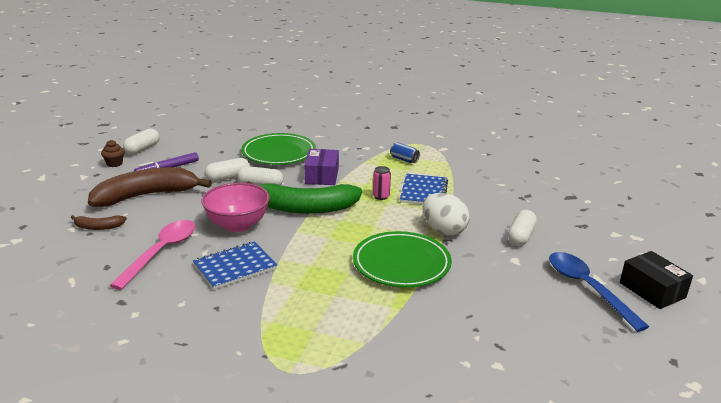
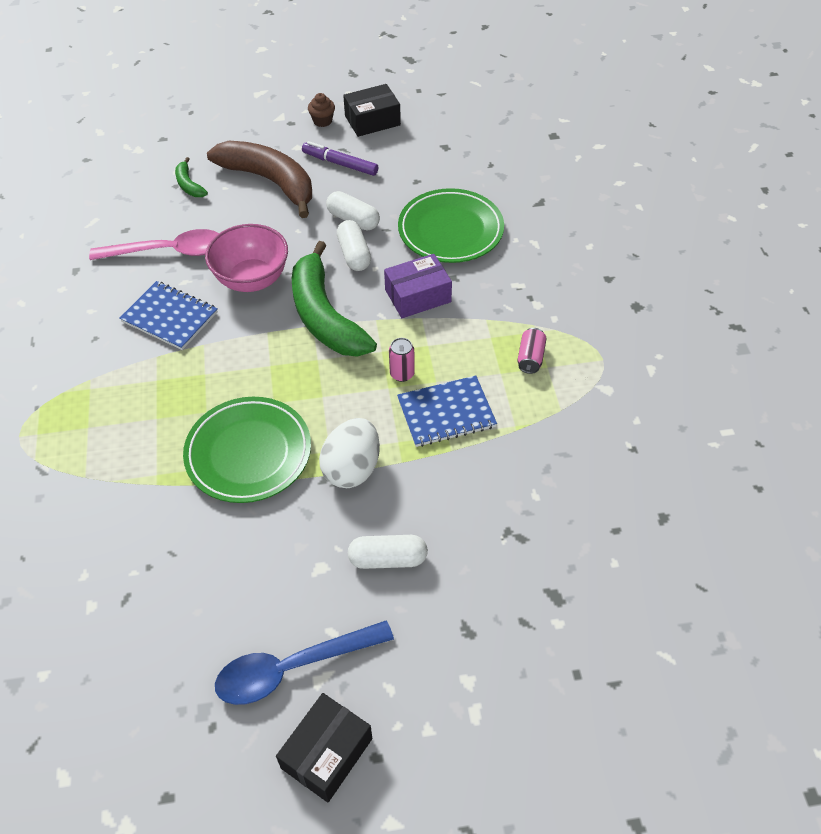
camera: 65 degrees right, 25 degrees up
(98, 227) = (189, 185): brown banana -> green banana
(142, 149) = (372, 120): white capsule -> black box
(404, 159) = (530, 358): blue can -> pink can
(587, 288) = (292, 668): blue spoon -> blue spoon turned 150 degrees counterclockwise

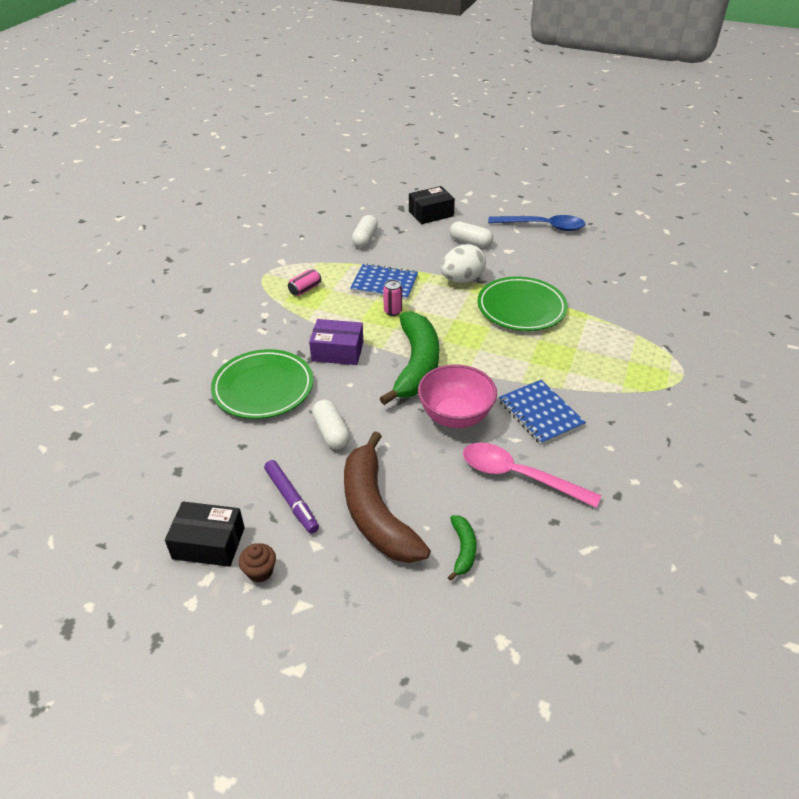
camera: 150 degrees left, 10 degrees down
(326, 753) = (541, 202): black box -> black box (431, 214)
(354, 254) = (356, 401): white capsule -> white capsule (365, 239)

